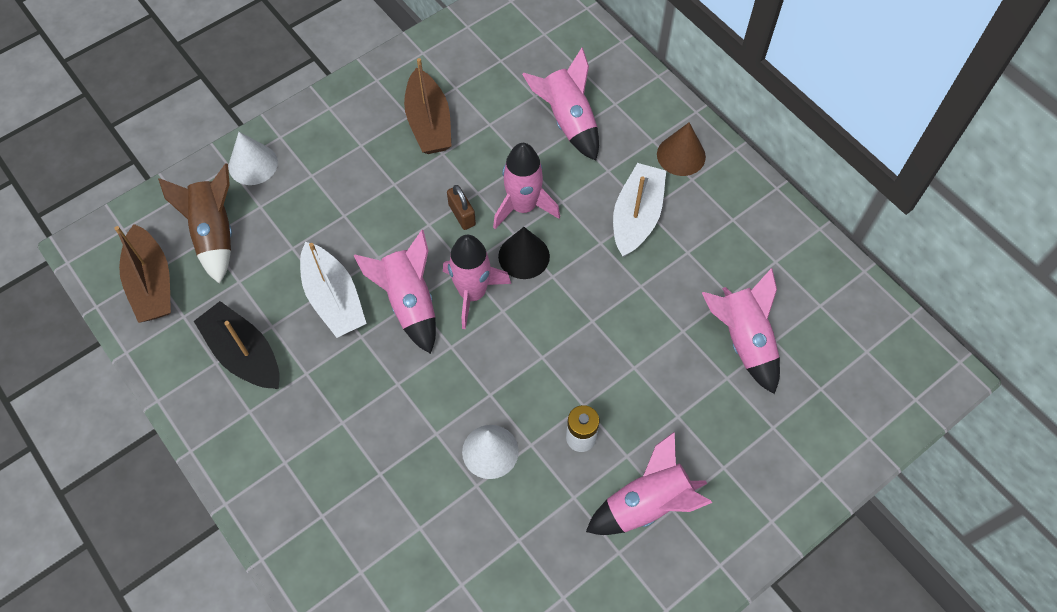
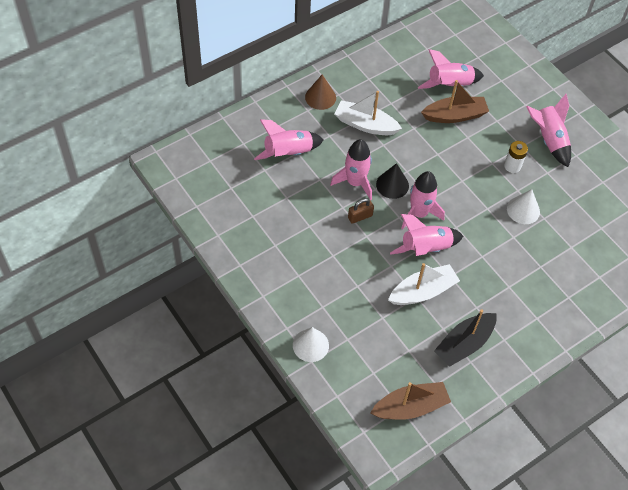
camera: 90 degrees left, 5 degrees down
(215, 234) = (370, 367): brown rocket -> none
(429, 123) = (282, 233): brown boat -> brown boat (454, 115)

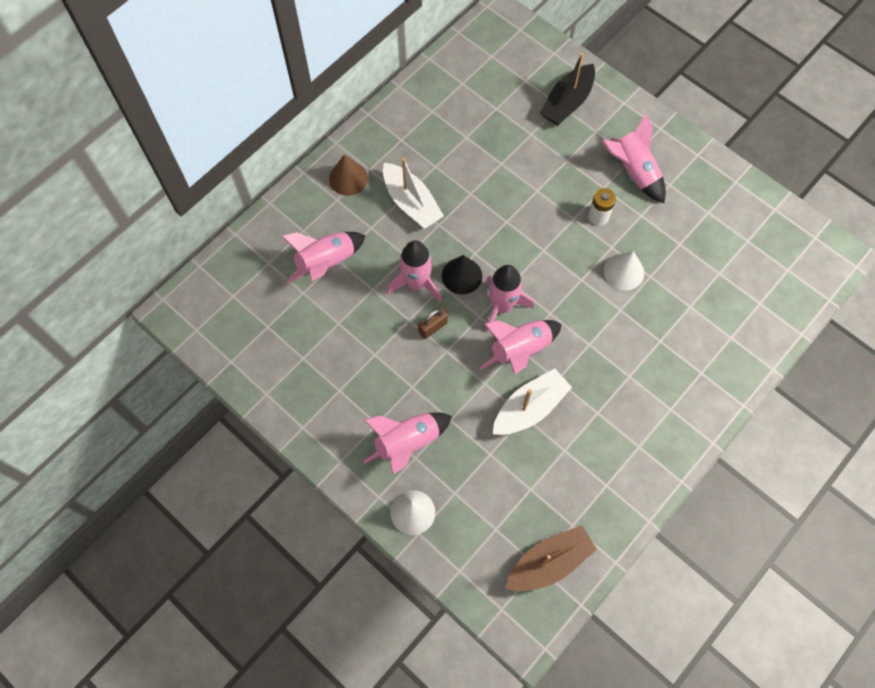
camera: 10 degrees left, 10 degrees up
(365, 125) = (411, 203): white boat -> white boat turned 135 degrees counterclockwise
(449, 85) = (500, 126): pink rocket -> pink rocket (407, 443)
(454, 115) = (515, 165): brown boat -> none
(464, 344) = (593, 464): black boat -> black boat (567, 102)

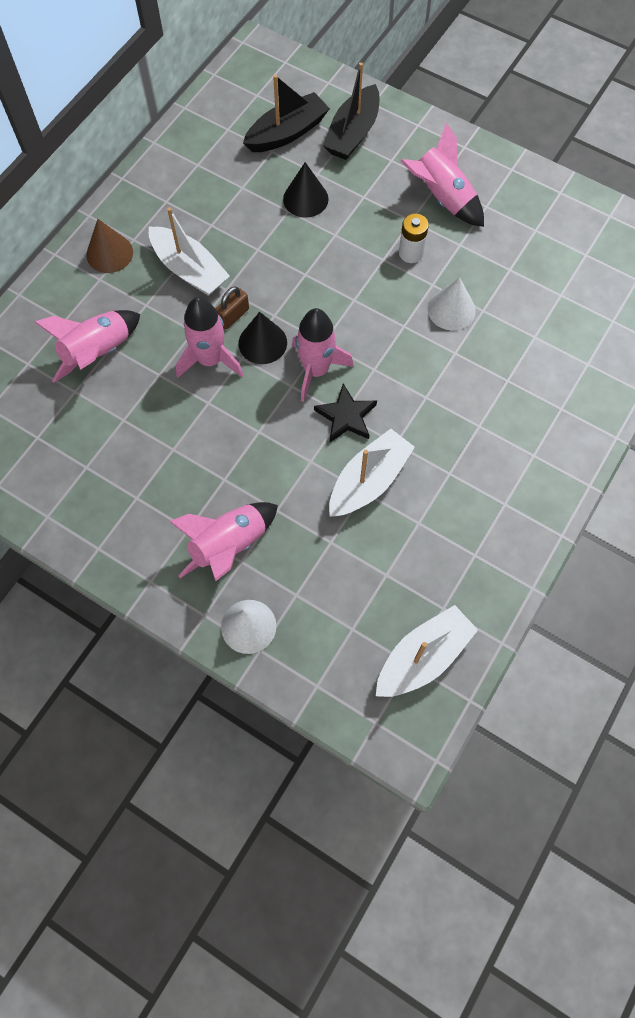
camera: 10 degrees left, 0 degrees up
(432, 327) = (238, 407): brown padlock -> brown padlock (233, 316)
(511, 94) = (287, 133): none -> black boat
(517, 155) = (305, 199): none -> black cone
(520, 350) = (346, 416): pink rocket -> black star
(549, 562) = (423, 657): brown boat -> white boat

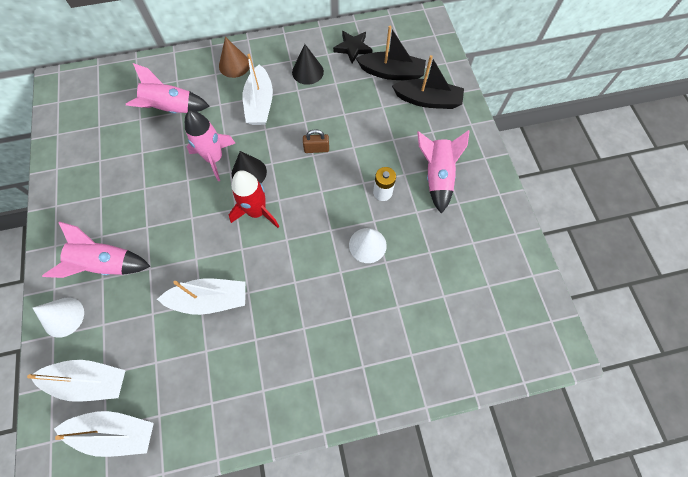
camera: 45 degrees right, 0 degrees up
(233, 316) = (252, 146): brown padlock -> brown padlock (316, 149)
(305, 199) = (360, 115): black cone -> black cone (307, 71)
(316, 370) = (257, 212): pink rocket -> red rocket
(346, 416) = (241, 252): black star -> black star (353, 48)
(346, 646) = (89, 381): none -> white boat
(353, 133) = (427, 100): black boat -> black boat turned 150 degrees counterclockwise

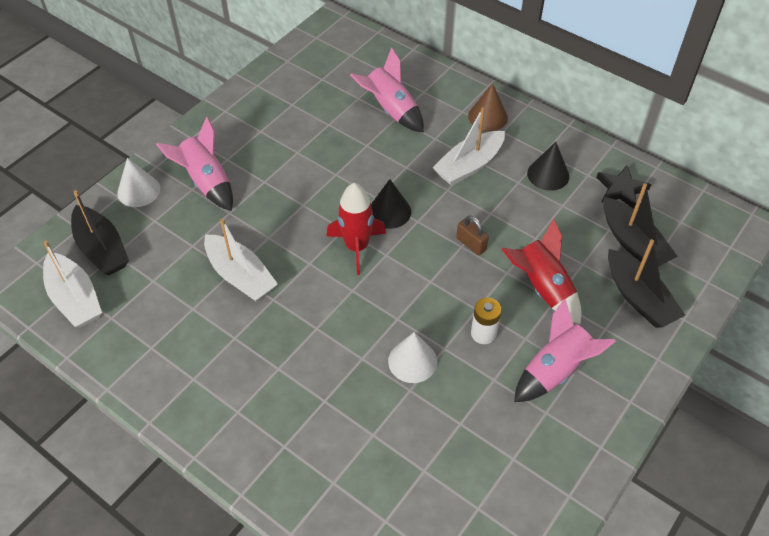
camera: 50 degrees right, 15 degrees down
(89, 381) = (102, 249): white boat -> black boat
(214, 158) = (376, 176): pink rocket -> none
(380, 138) = (542, 288): none -> red rocket

